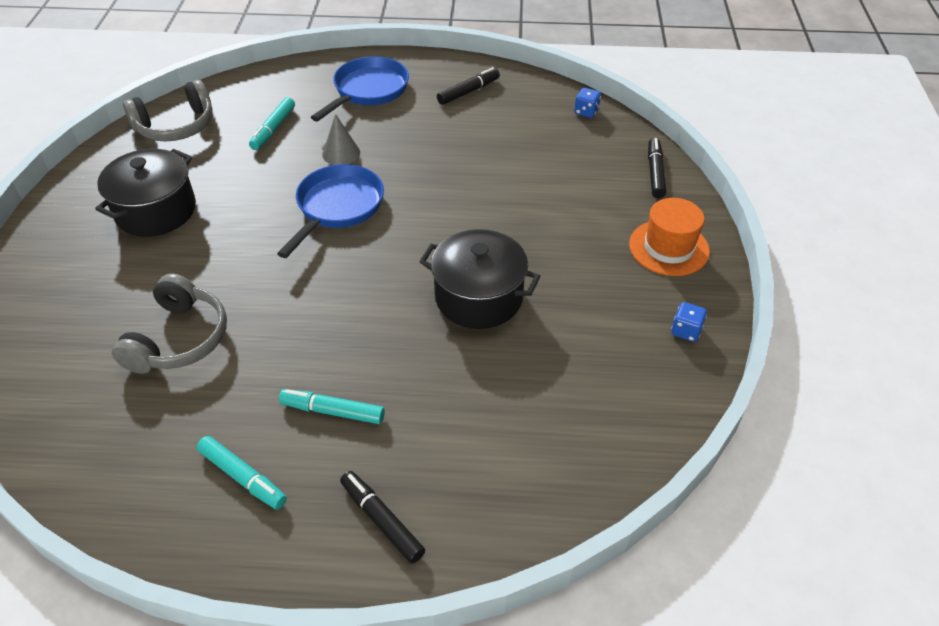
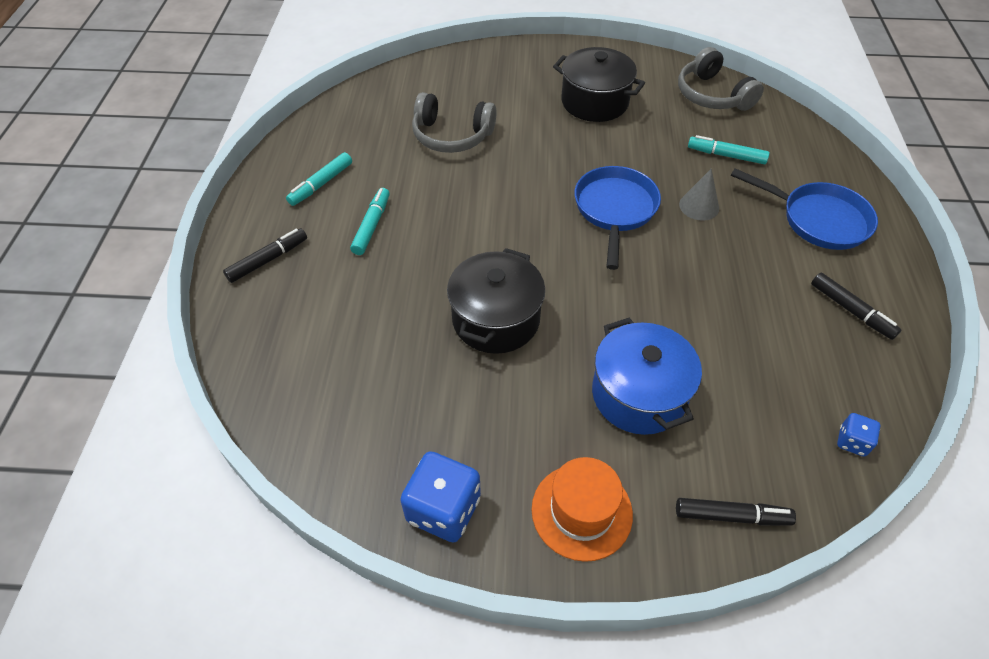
camera: 90 degrees right, 5 degrees up
(337, 207) = (615, 210): blue pan -> blue pan turned 105 degrees counterclockwise
(557, 209) = (638, 394): none -> blue pot
(686, 331) = (443, 509): blue dice -> blue dice, size x1.93

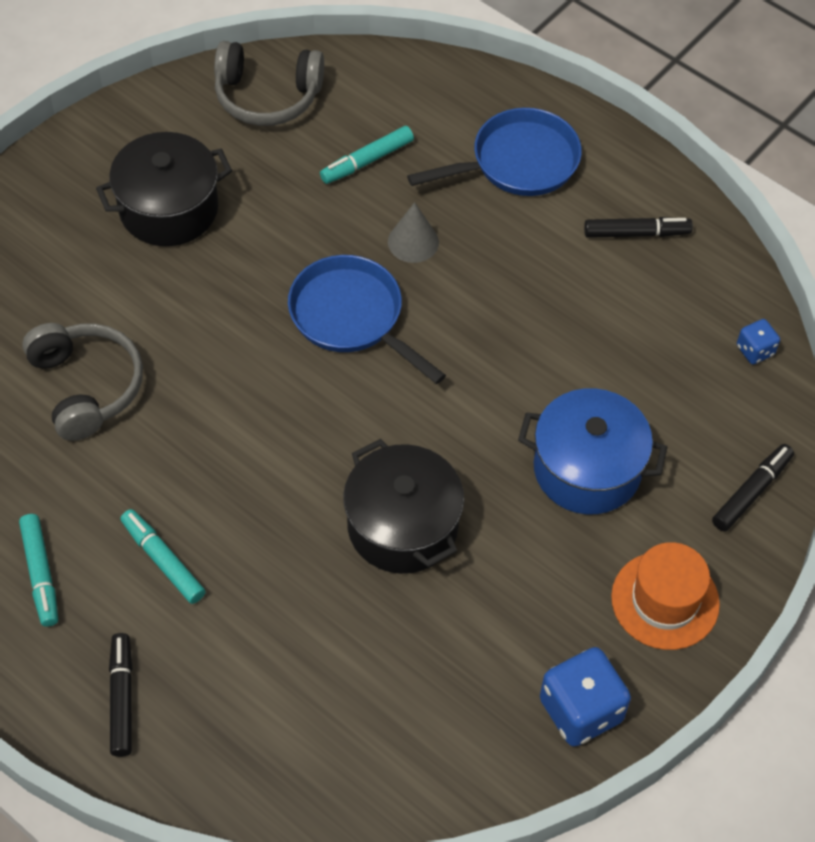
camera: 55 degrees left, 5 degrees up
(452, 135) = (86, 387): grey headphones -> grey headphones turned 75 degrees counterclockwise

